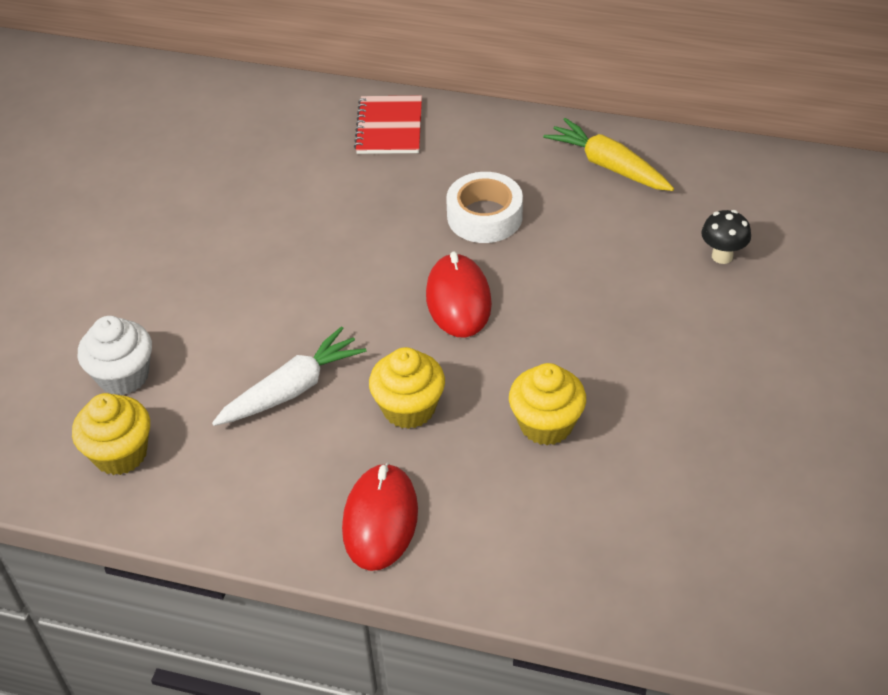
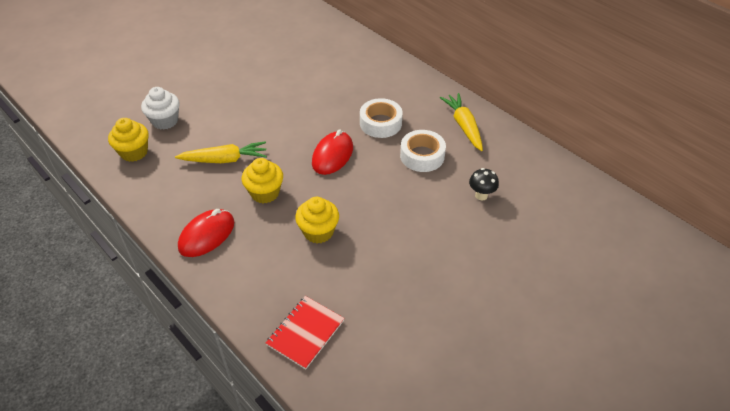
camera: 30 degrees right, 0 degrees up
(292, 389) = (225, 159): white carrot -> yellow carrot
(389, 127) = (375, 64): red notebook -> red notebook (305, 333)
(590, 238) = (422, 156): none -> white tape

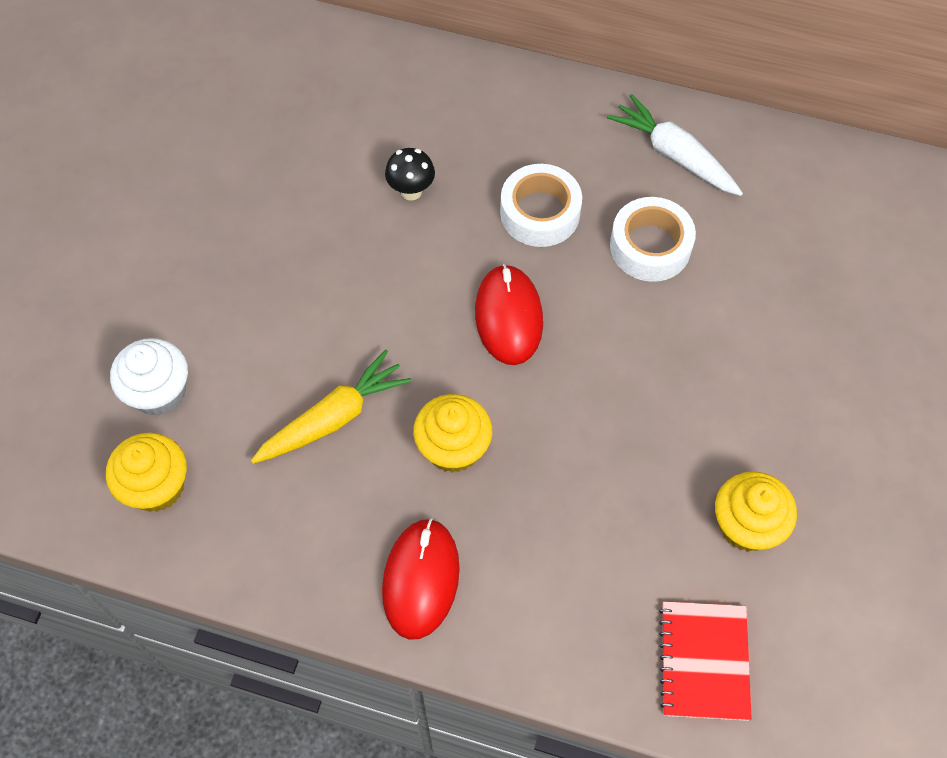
camera: 30 degrees left, 15 degrees up
(318, 232) = (593, 475): yellow cupcake -> yellow cupcake (746, 525)
(463, 126) = (673, 154): yellow carrot -> white carrot
(481, 195) = (787, 277): black mushroom -> black mushroom (411, 191)

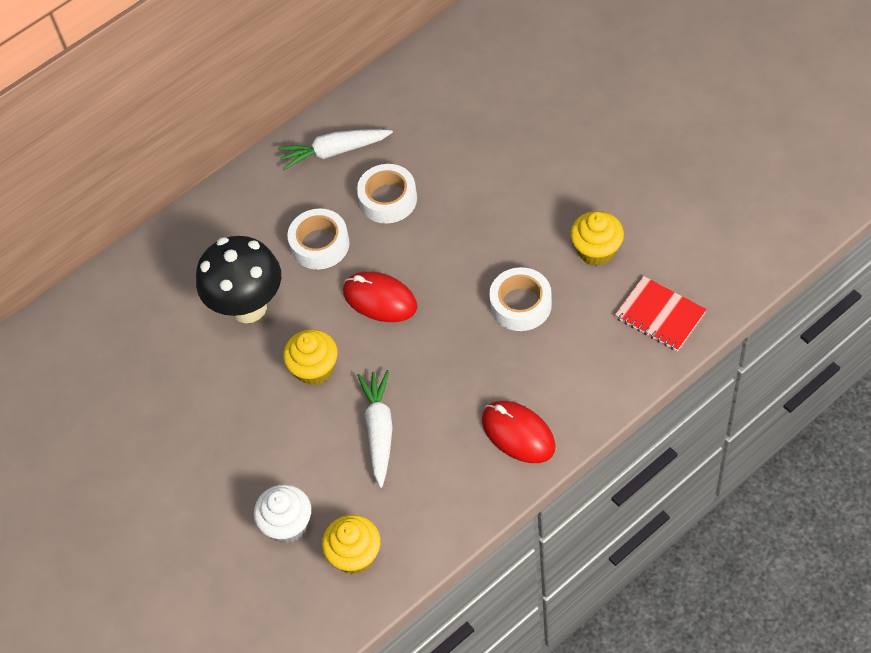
camera: 50 degrees left, 5 degrees down
(334, 417) = (379, 430): yellow carrot -> white carrot
(411, 191) = (248, 307): black mushroom -> black mushroom, size x2.25
(453, 448) = (446, 374): yellow cupcake -> yellow cupcake (314, 369)
(605, 478) = (521, 304): none -> white tape

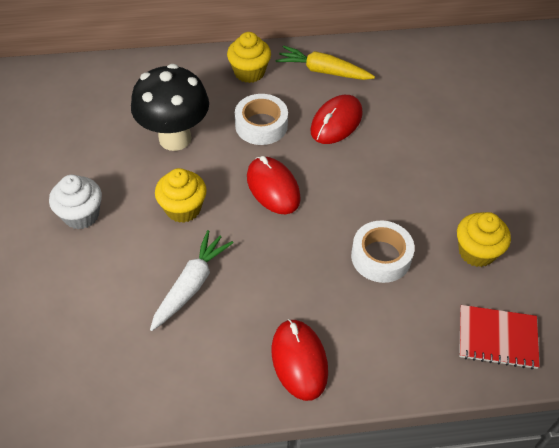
camera: 25 degrees right, 5 degrees down
(287, 524) = (61, 313): white cupcake -> white cupcake (81, 215)
(334, 152) = (323, 71): white carrot -> yellow carrot
(355, 555) = (88, 373): yellow cupcake -> yellow cupcake (249, 72)
(388, 199) = (336, 122): white tape -> red mouse
(660, 315) = (497, 338): red notebook -> red notebook turned 60 degrees counterclockwise

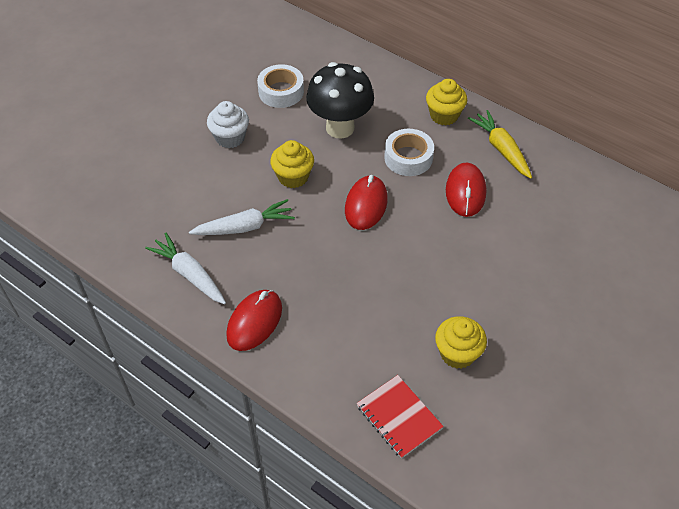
camera: 45 degrees right, 0 degrees up
(190, 368) = (189, 274): none -> white carrot
(336, 122) = (465, 192): red mouse -> red mouse turned 75 degrees counterclockwise
(381, 257) = (384, 303): white tape -> white tape (281, 91)

